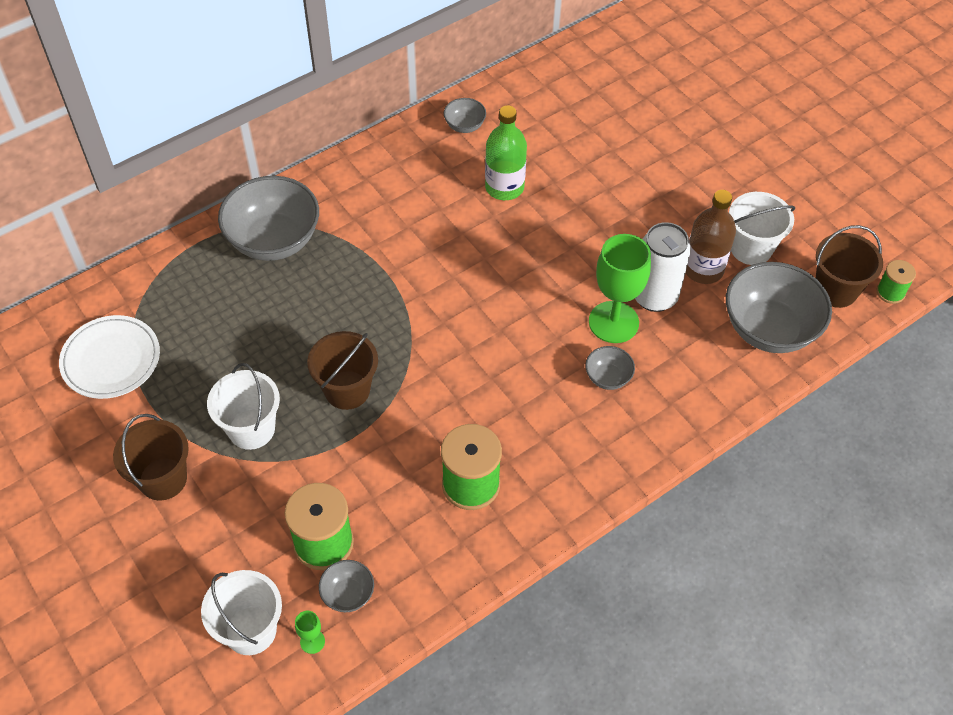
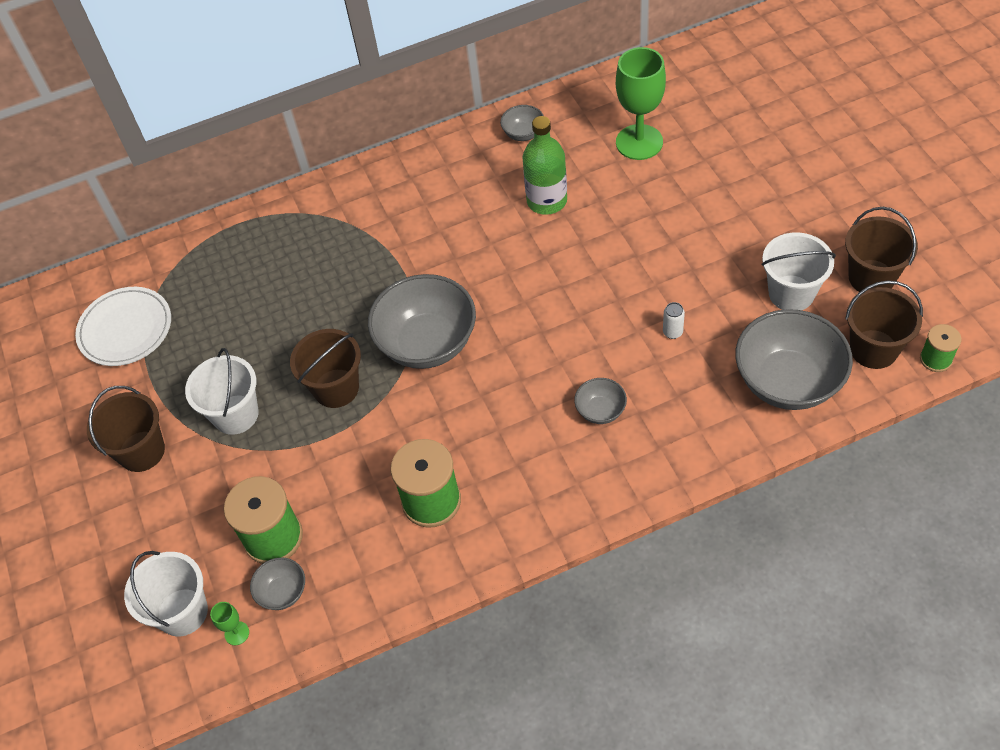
camera: 20 degrees right, 0 degrees up
(274, 240) = (306, 230): grey bowl -> grey bowl (427, 343)
(613, 322) = (622, 354): green goblet -> green goblet (639, 142)
(654, 296) = (672, 332): white can -> white can, size x0.40
(703, 269) = (733, 309): brown bottle -> none
(817, 226) = (871, 277): none -> brown bucket

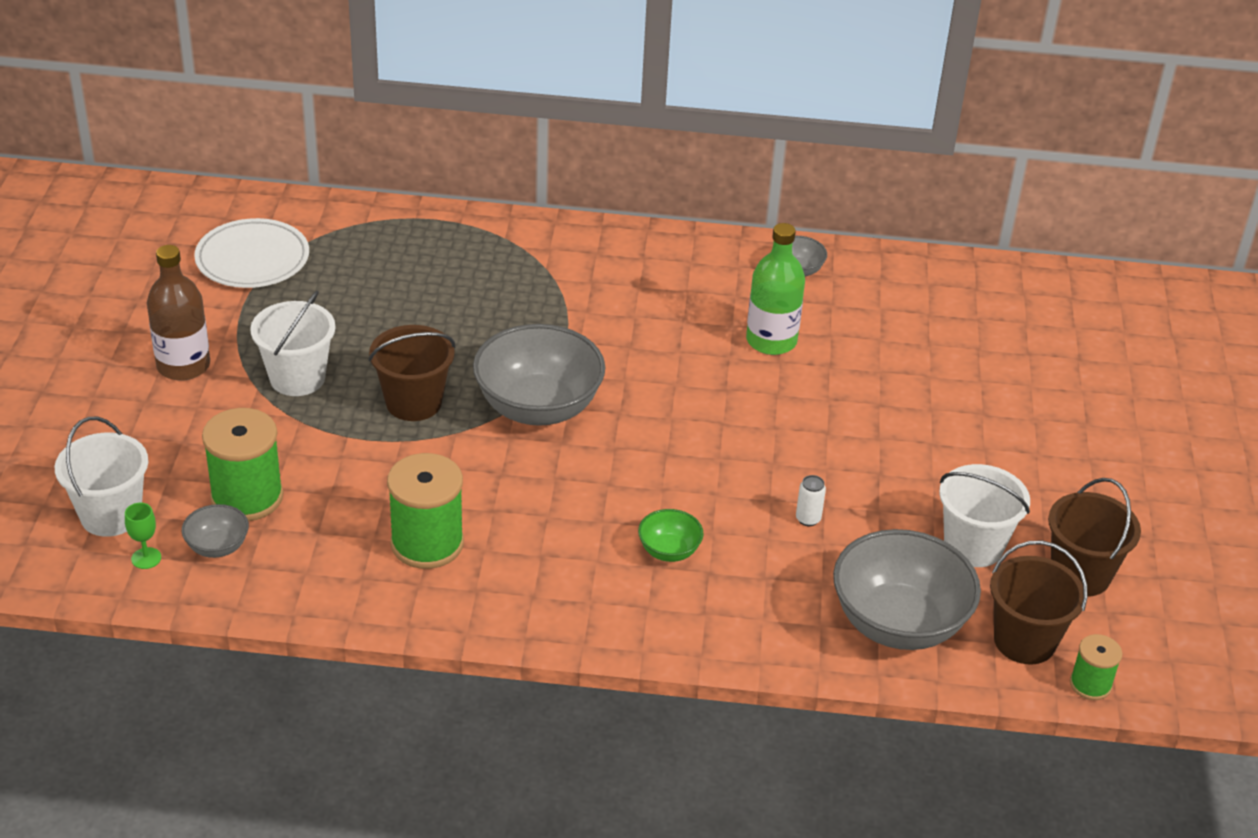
camera: 20 degrees right, 15 degrees down
(141, 451) = (183, 366): brown bucket -> brown bottle
(600, 411) = (669, 551): grey bowl -> green bowl
(639, 142) = (919, 333): green goblet -> none

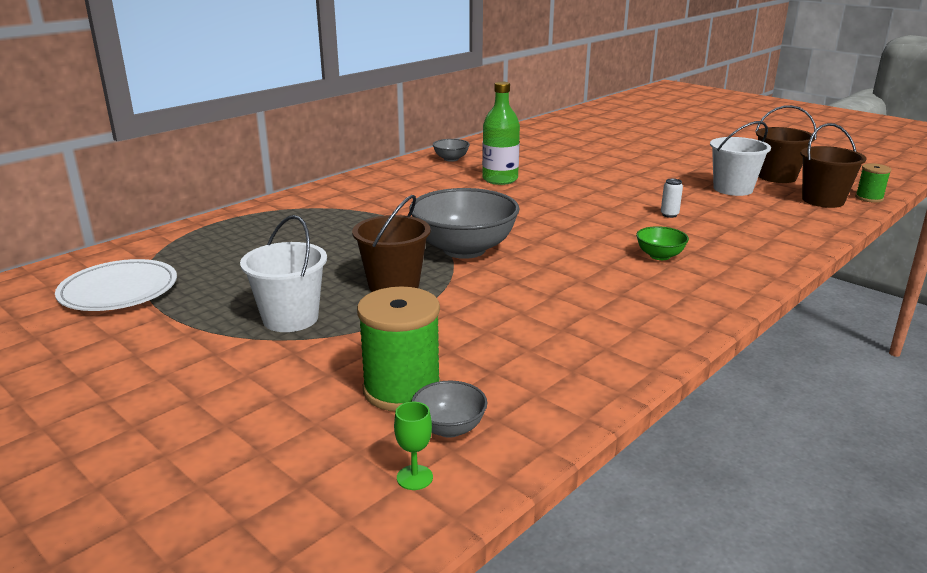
camera: 50 degrees left, 15 degrees down
(111, 515) = (321, 478): white bucket -> none
(183, 366) = (183, 363): brown bottle -> none
(427, 543) = (560, 330): green spool -> none
(898, 623) = (785, 221): grey bowl -> none

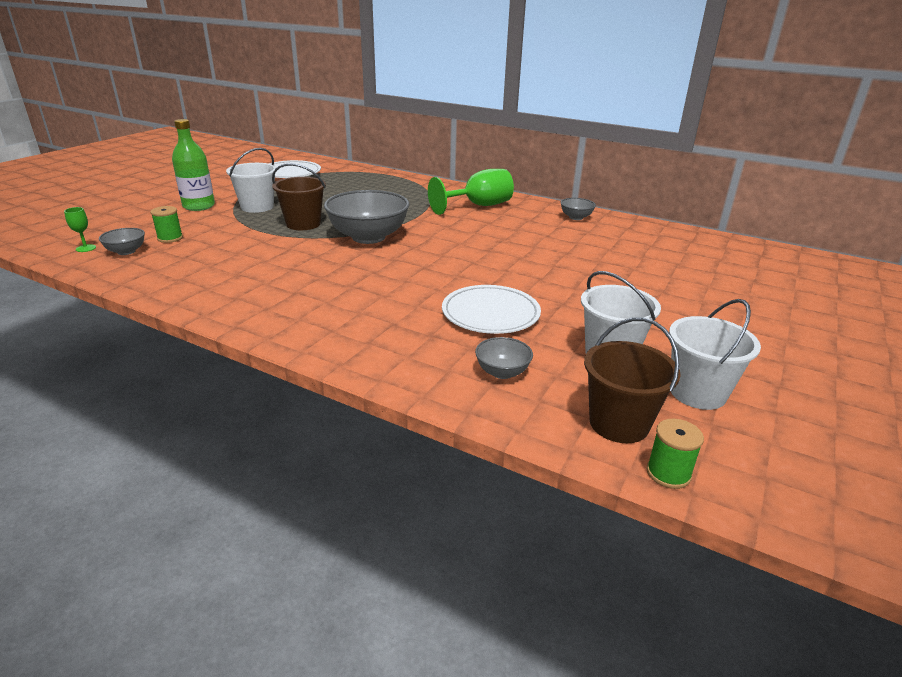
camera: 75 degrees right, 5 degrees up
(389, 190) = (478, 206): none -> green goblet
(402, 389) = (170, 238): green spool -> green spool, size x0.55
(500, 179) = (536, 238): green bottle -> green bottle (199, 206)
(659, 256) = (378, 308): green bowl -> none
(669, 215) = (490, 313): white can -> white plate
(769, 222) = (502, 372): none -> grey bowl
(777, 177) = (697, 392): brown bucket -> white bucket

